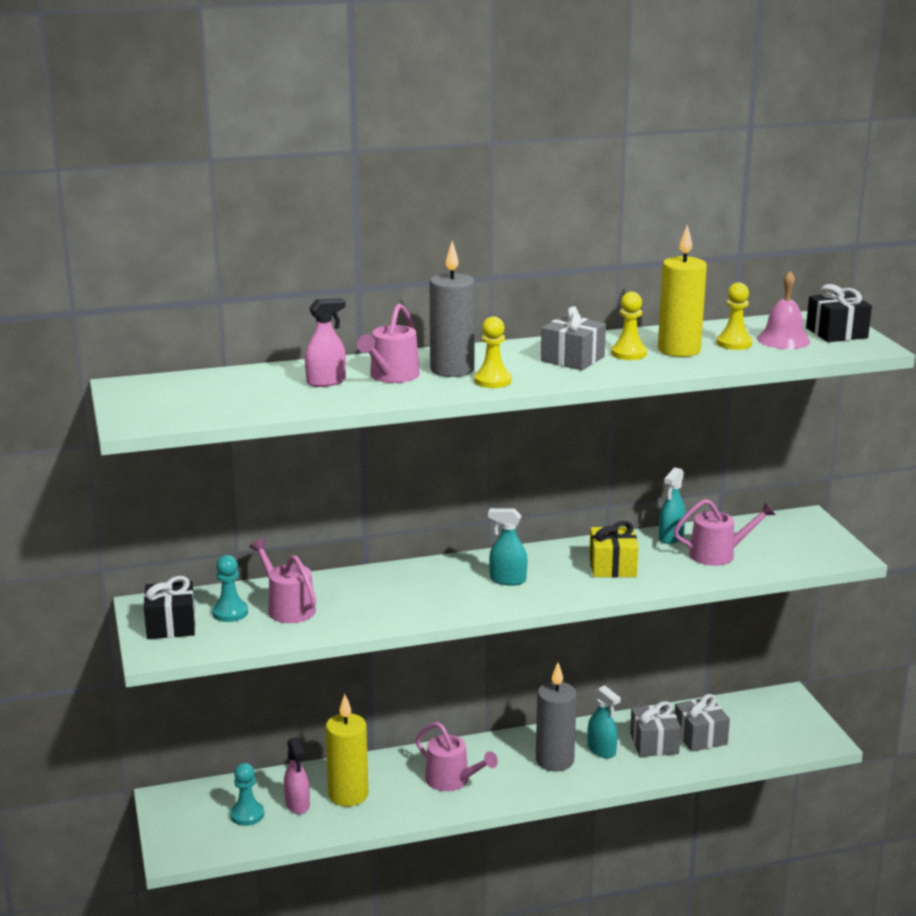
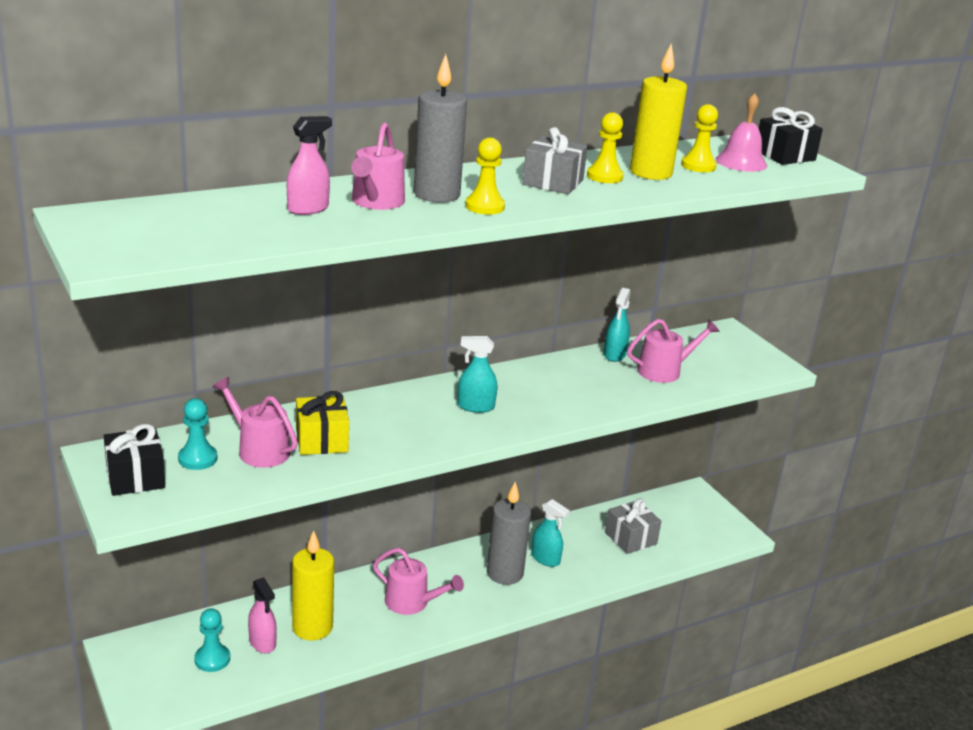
camera: 15 degrees left, 5 degrees up
(612, 566) = (571, 388): yellow gift -> yellow gift (321, 440)
(654, 743) = (591, 548): grey gift -> none

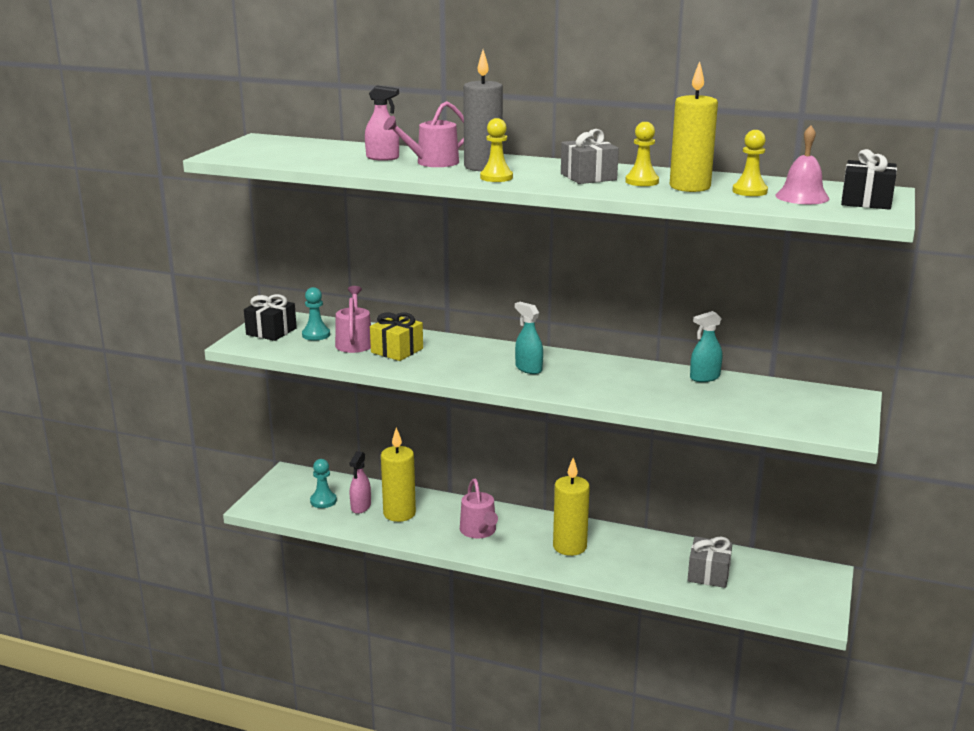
camera: 50 degrees right, 5 degrees down
(505, 573) = (569, 547): grey candle -> yellow candle
(545, 559) = (615, 553): turquoise spray bottle -> none
(664, 371) = (726, 400): pink watering can -> none

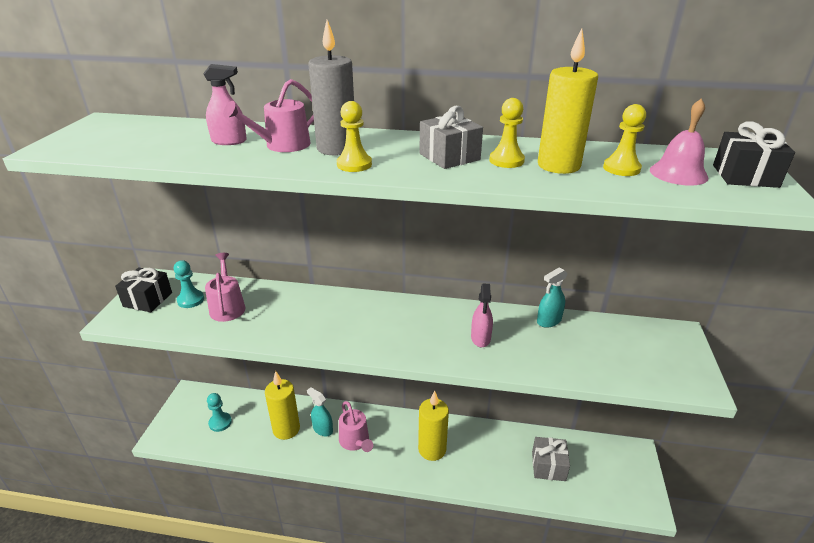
camera: 10 degrees left, 10 degrees up
(360, 507) = (253, 425): pink spray bottle -> pink spray bottle (480, 338)
(397, 350) = (268, 314): yellow gift -> none
(528, 369) = (392, 326): turquoise spray bottle -> turquoise spray bottle (322, 429)

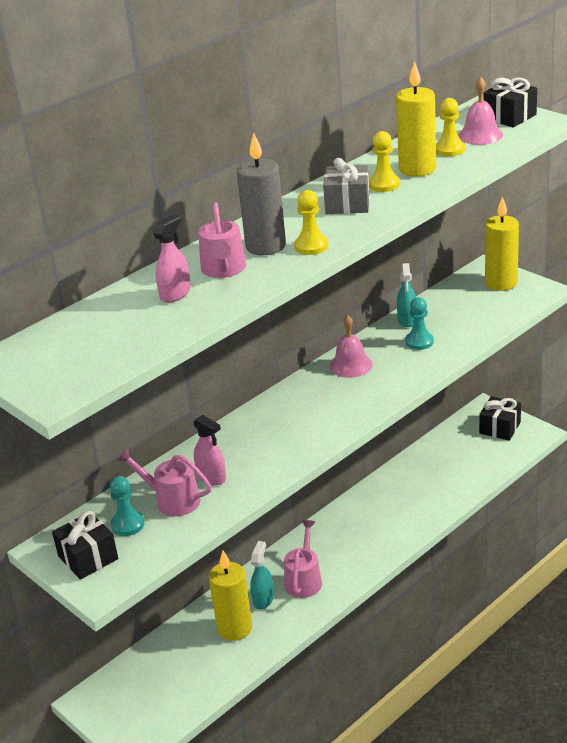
camera: 50 degrees left, 0 degrees up
(220, 422) = (168, 682): turquoise pawn -> turquoise pawn (419, 342)
(322, 429) = (263, 599): turquoise spray bottle -> turquoise spray bottle turned 120 degrees clockwise
(355, 441) = (304, 580): pink watering can -> pink watering can turned 90 degrees counterclockwise
(432, 449) = (366, 530): yellow candle -> yellow candle (501, 283)
(456, 318) = (350, 365): none -> pink bell
(480, 338) = (391, 363): pink spray bottle -> pink spray bottle (212, 477)
(548, 466) = (452, 466): grey gift -> none
(625, 475) = (500, 428): none -> black gift

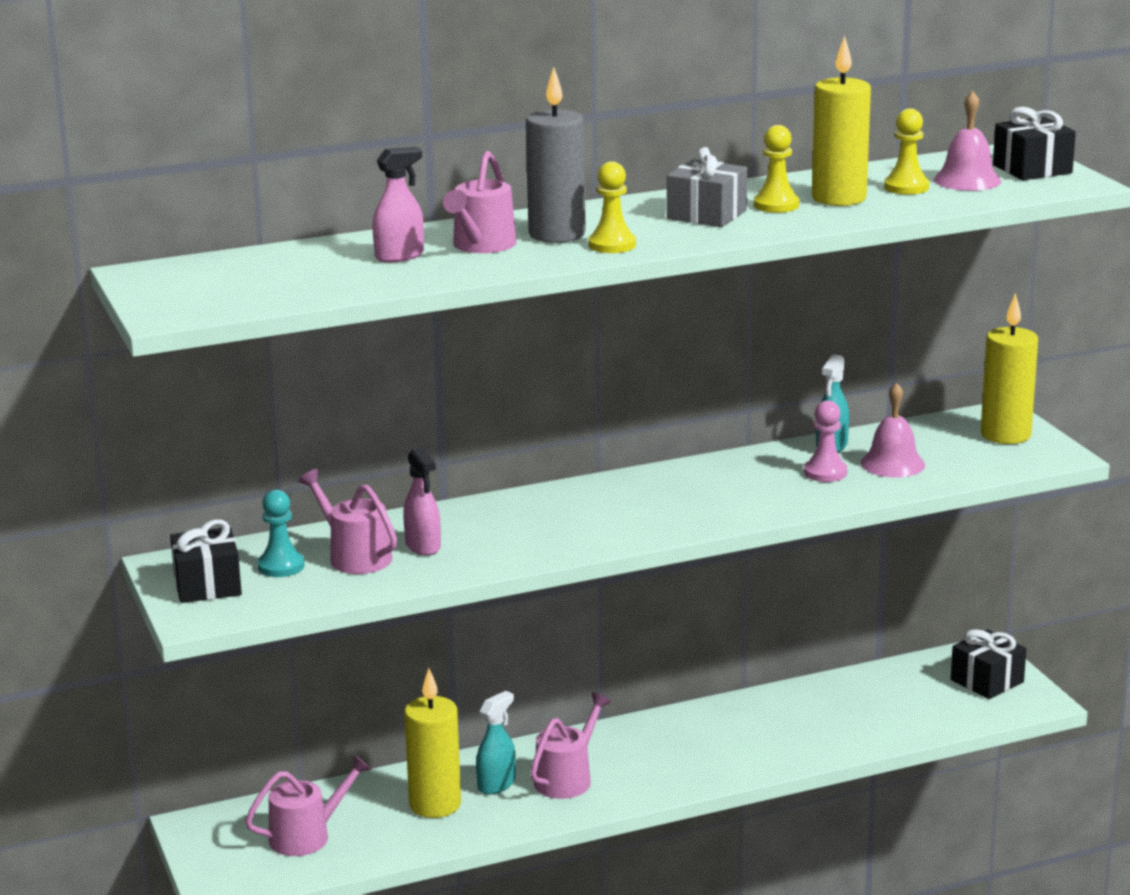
camera: 20 degrees right, 10 degrees down
(167, 682) = (306, 836): none -> pink watering can
(350, 365) = (708, 476): pink bell -> pink bell (892, 463)
(419, 342) = (825, 472): turquoise pawn -> pink pawn

